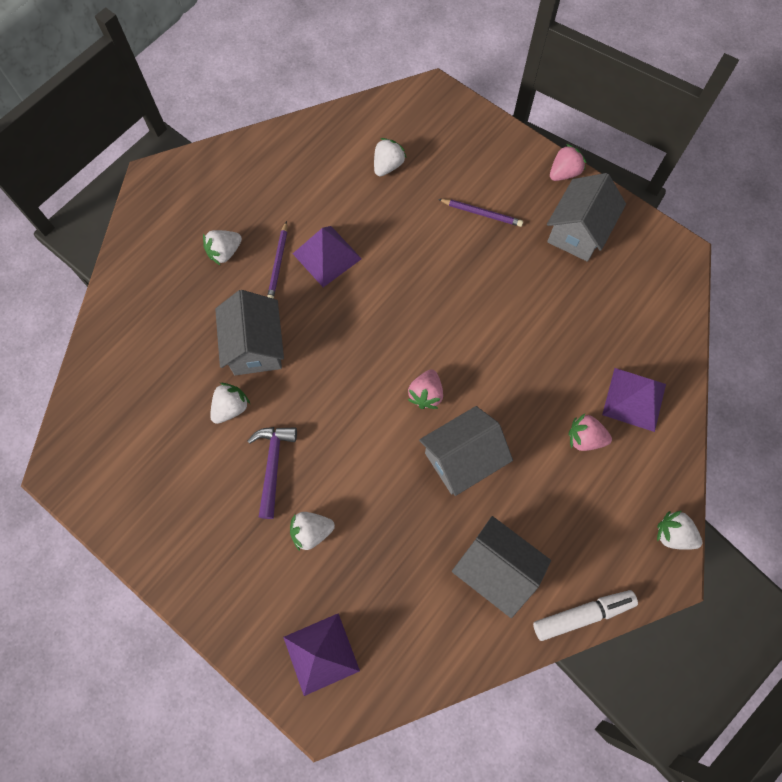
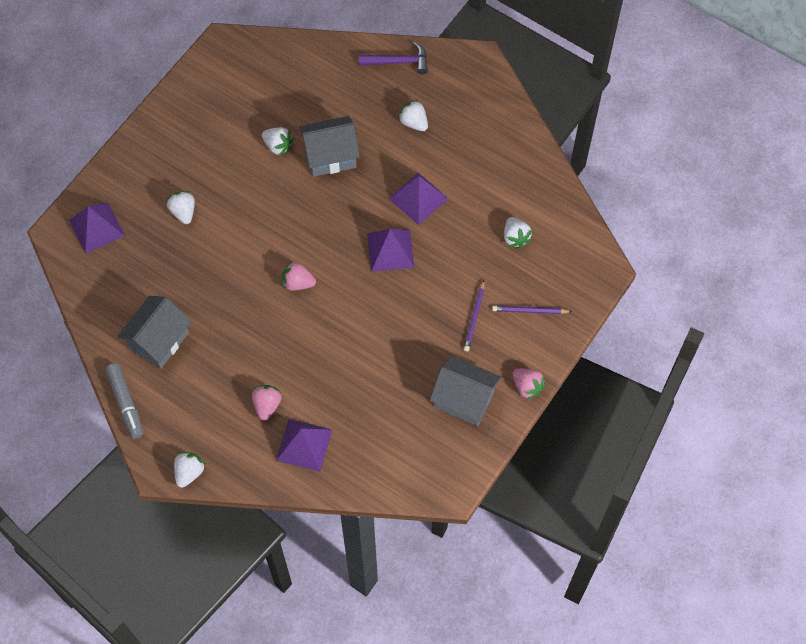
camera: 85 degrees right, 5 degrees down
(273, 465) = (233, 180): purple hammer -> purple hammer (398, 62)
(278, 263) = (407, 163): purple pencil -> purple pencil (530, 311)
(388, 166) = (515, 237): white strawberry -> white strawberry turned 45 degrees clockwise
(391, 290) = (390, 250): none -> purple pyramid
(462, 458) = (245, 312): grey house -> none
(582, 615) = (125, 403): white marker -> grey marker

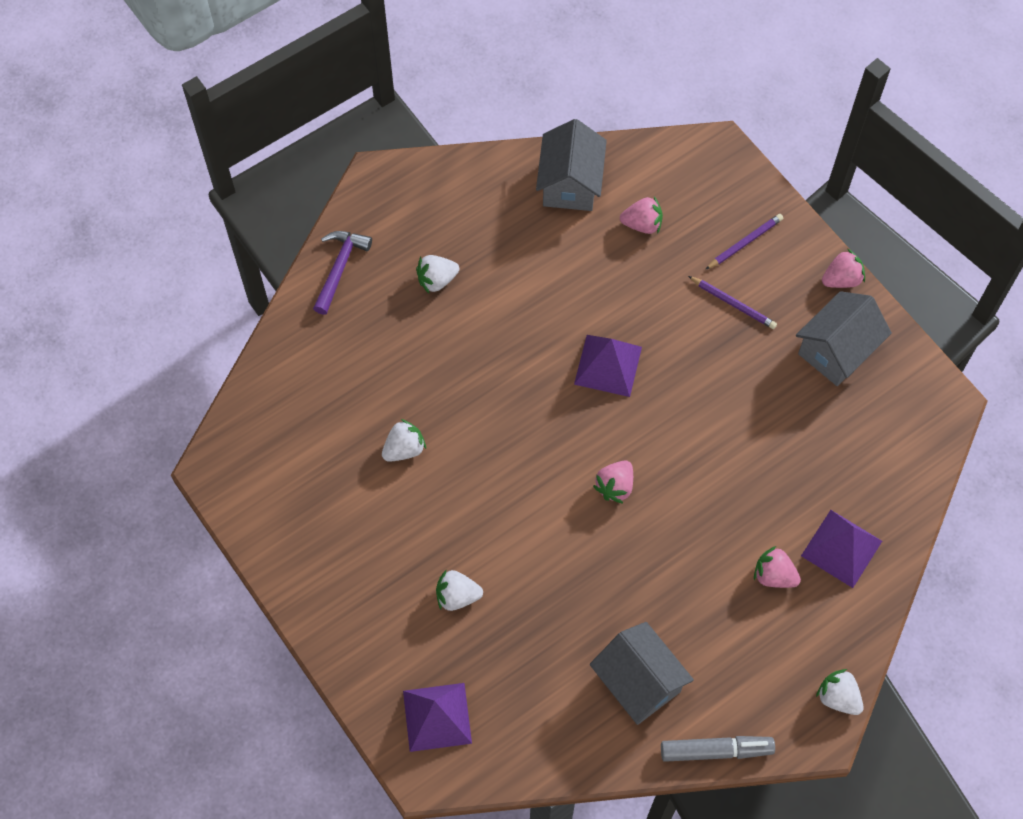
camera: 70 degrees left, 0 degrees up
(330, 156) = (445, 391): grey house -> grey house (570, 184)
(418, 198) = (547, 310): purple pyramid -> none
(515, 237) = (642, 224): white strawberry -> pink strawberry
(530, 311) = (745, 243): purple pencil -> purple pencil turned 150 degrees counterclockwise

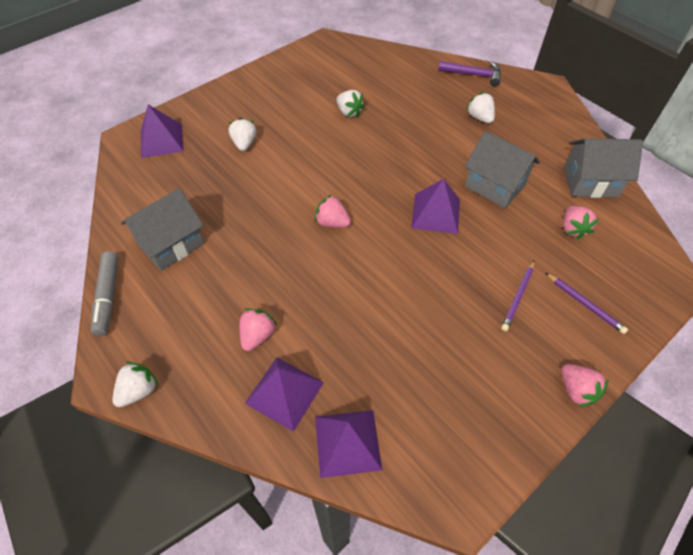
camera: 85 degrees right, 10 degrees down
(836, 351) = (493, 386): grey house -> grey house (494, 186)
(893, 491) = (347, 442): none -> purple pyramid

